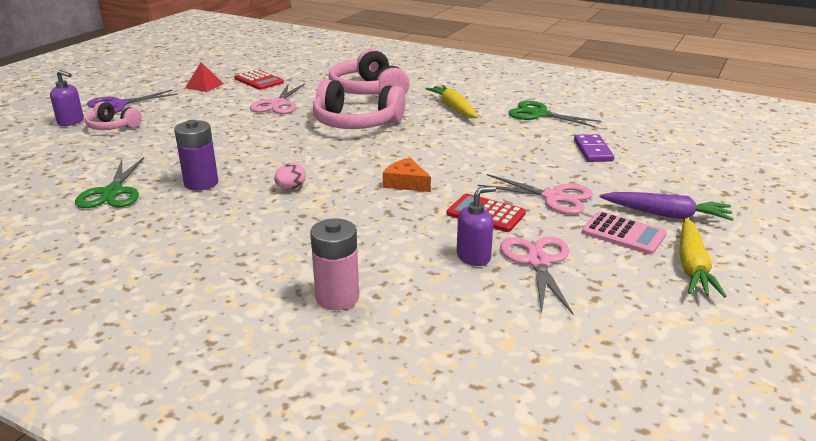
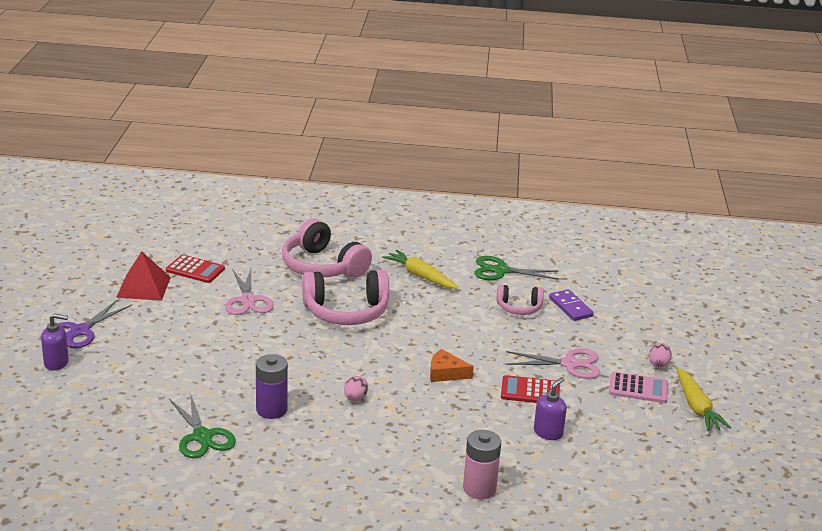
camera: 25 degrees left, 0 degrees up
(113, 127) = (109, 361): pink headphones -> pink headphones (519, 308)
(204, 85) = (143, 287): red pyramid -> red pyramid, size x1.52
(537, 261) = (594, 426): pink scissors -> none
(666, 215) = (658, 364): purple carrot -> pink egg

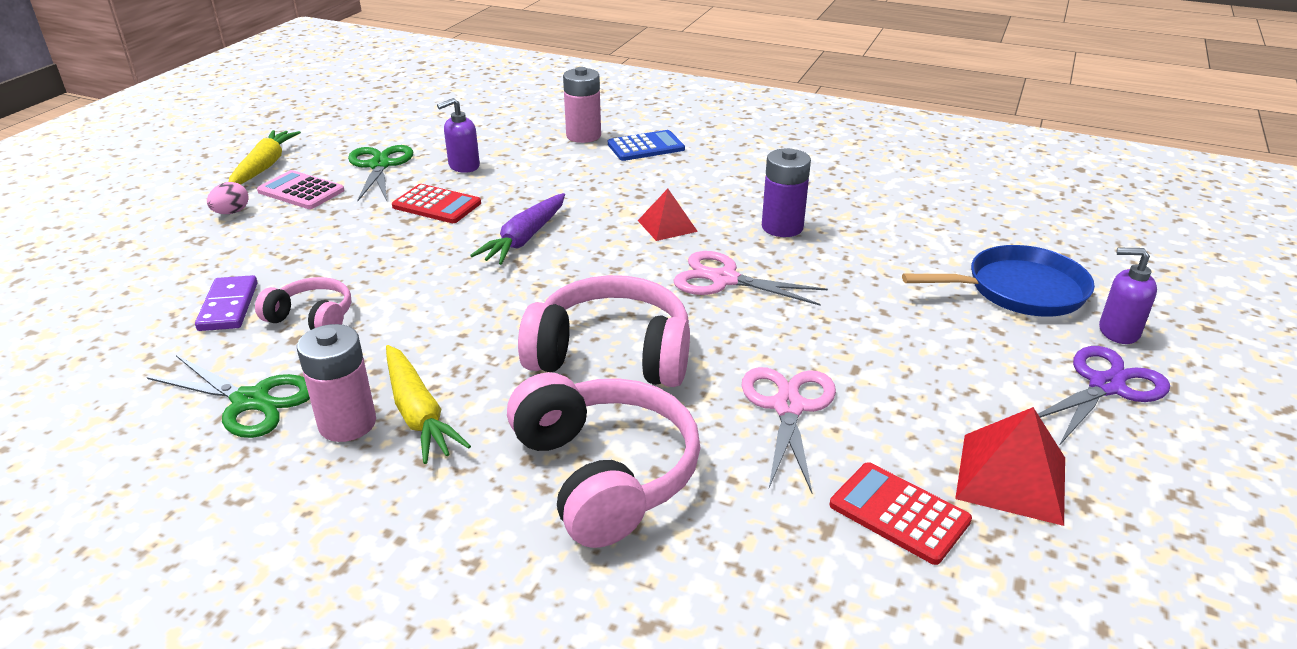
camera: 160 degrees left, 5 degrees up
(108, 382) = (1019, 290): none -> blue pan
(202, 436) = (874, 211): green scissors -> green scissors (379, 165)
(355, 398) = (667, 226): pink egg -> red pyramid
(414, 482) = (646, 147): none -> blue calculator
(445, 373) = (524, 239): orange cheese -> purple carrot
(448, 269) = (347, 423): none -> pink battery
(570, 364) = (346, 227): pink scissors -> pink scissors (724, 280)

